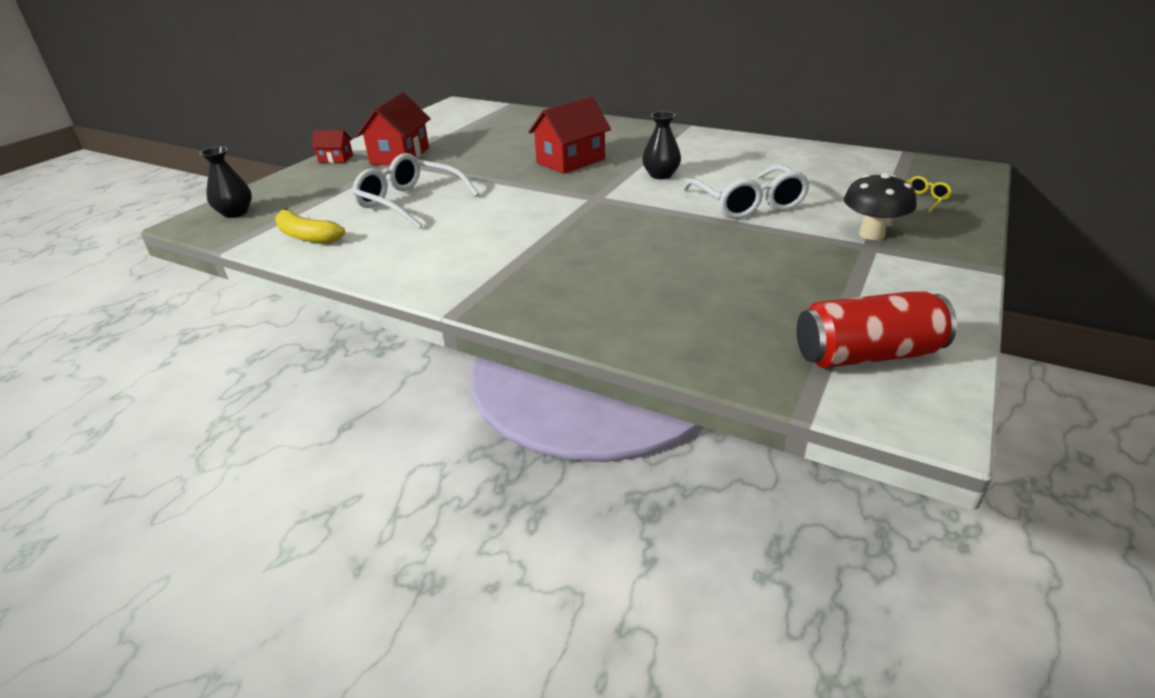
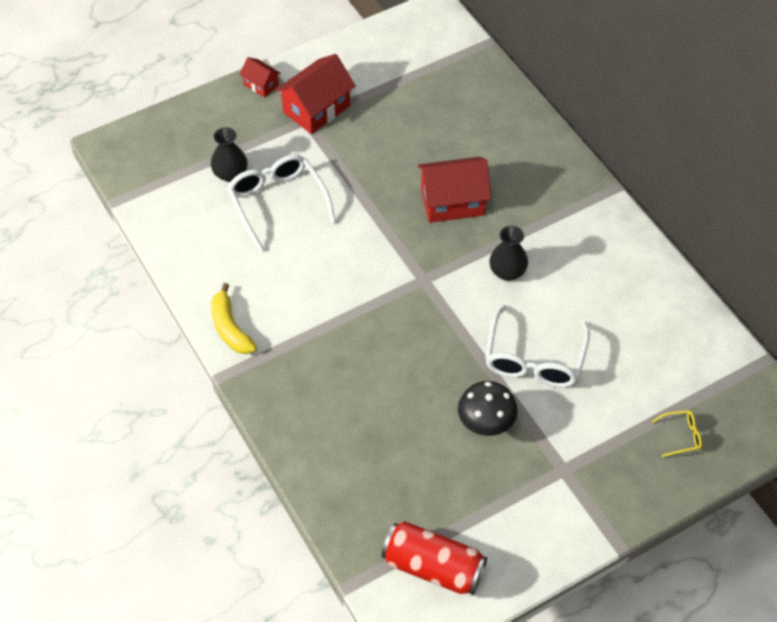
camera: 30 degrees right, 20 degrees up
(235, 213) = (144, 147): black vase -> black vase (230, 174)
(307, 236) = (178, 216): yellow banana -> yellow banana (230, 328)
(871, 234) = (583, 456): black mushroom -> black mushroom (485, 425)

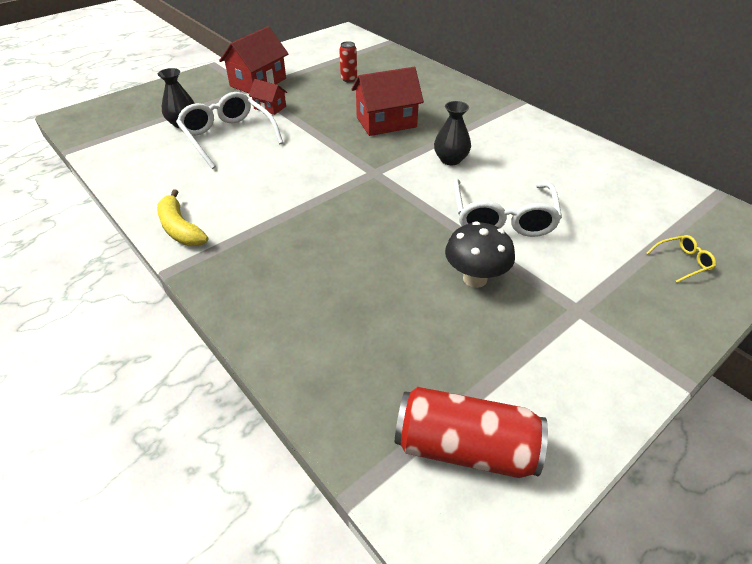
camera: 10 degrees left, 10 degrees down
(261, 85) = (210, 74): red house -> red house (270, 107)
(424, 117) = (349, 79): none -> red can

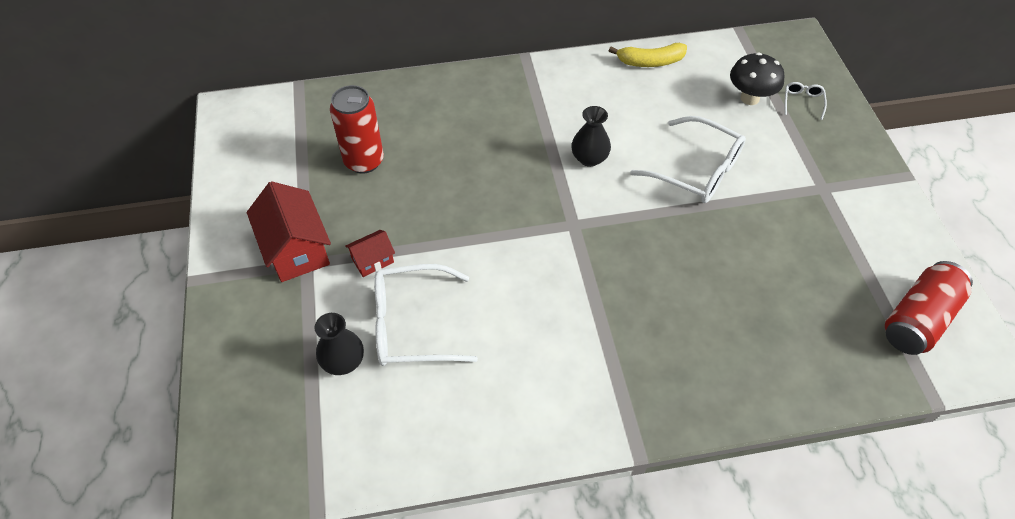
camera: 60 degrees left, 10 degrees up
(180, 229) = (573, 424): yellow banana -> yellow banana (650, 62)
(349, 79) = (364, 161): red can -> red can, size x1.86
(386, 122) = (486, 172): red house -> none
(475, 279) = (762, 229): black mushroom -> black mushroom (749, 98)
(682, 262) = (802, 102): yellow glasses -> white glasses

